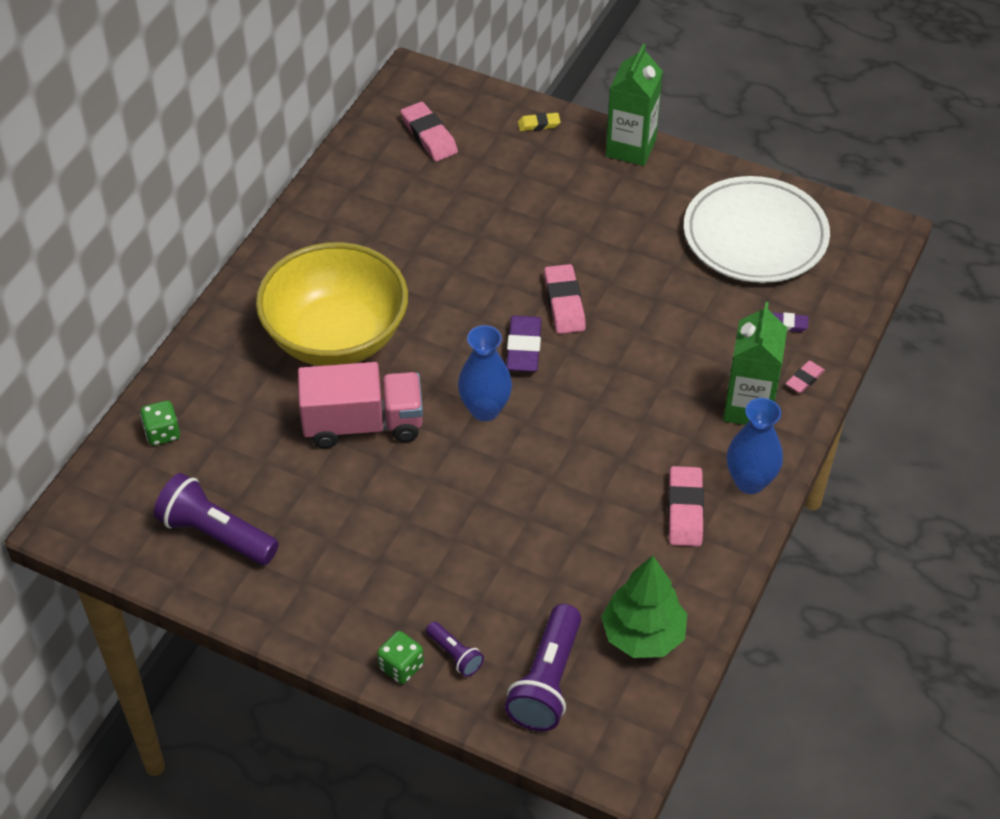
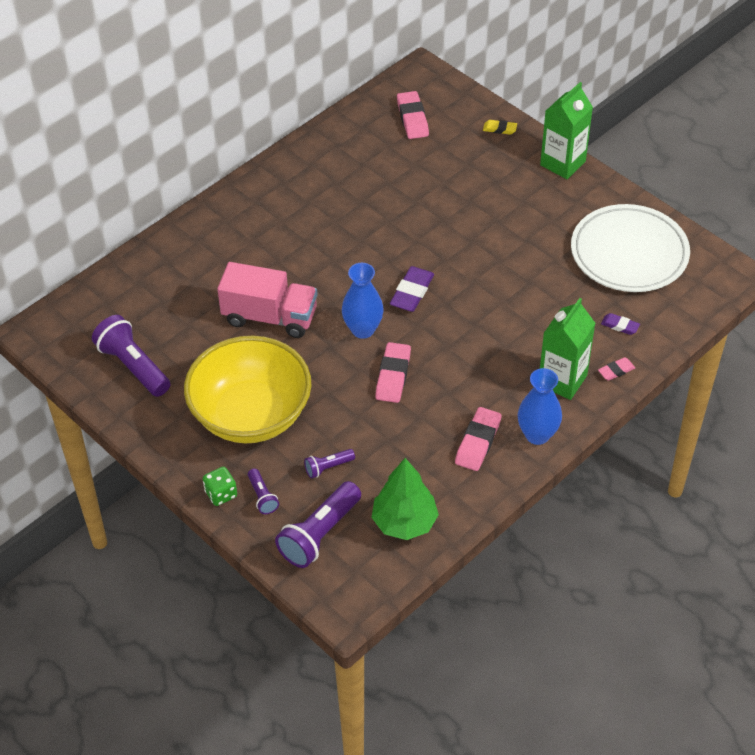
camera: 20 degrees right, 0 degrees up
(162, 433) = (127, 286): green dice -> none
(336, 337) = (278, 249): yellow bowl -> yellow bowl (251, 415)
(519, 593) = (328, 467): none -> purple flashlight
(564, 303) = (457, 267): pink eraser -> pink eraser (393, 376)

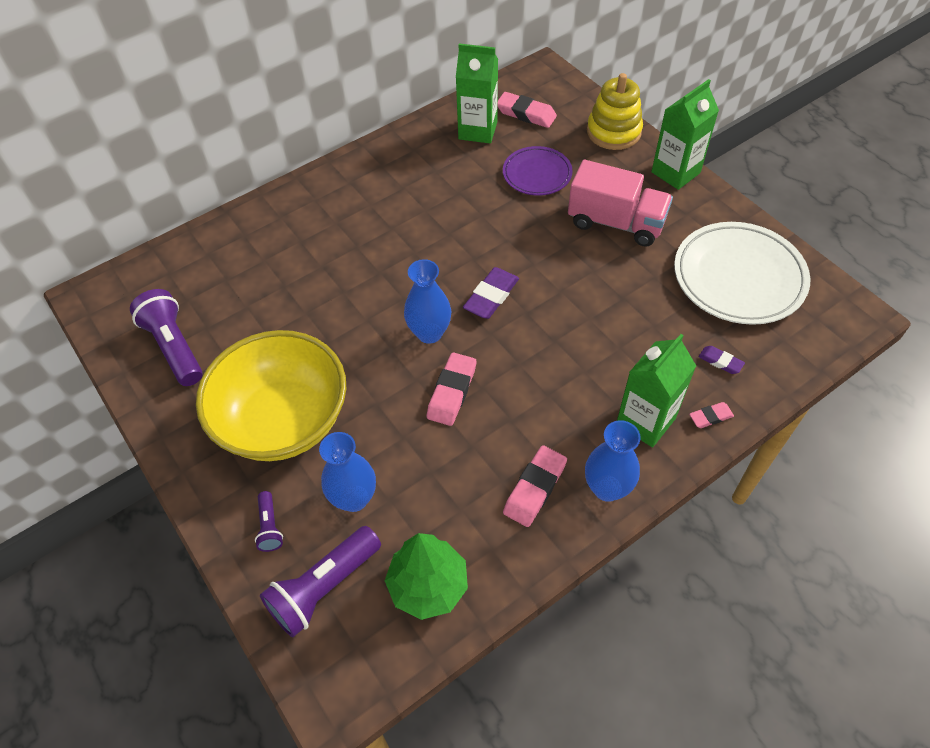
camera: 10 degrees right, 5 degrees up
(221, 494) = (224, 516): green dice -> none
(270, 317) = (333, 307): pink truck -> pink truck (616, 223)
(328, 467) = (354, 498): purple flashlight -> blue vase
(369, 139) = (478, 130): none -> green carton
(412, 118) = (526, 114): pink eraser -> pink eraser turned 60 degrees counterclockwise
(433, 177) = (537, 174): none -> purple plate
(499, 129) = (613, 132): yellow eraser -> yellow stacking toy

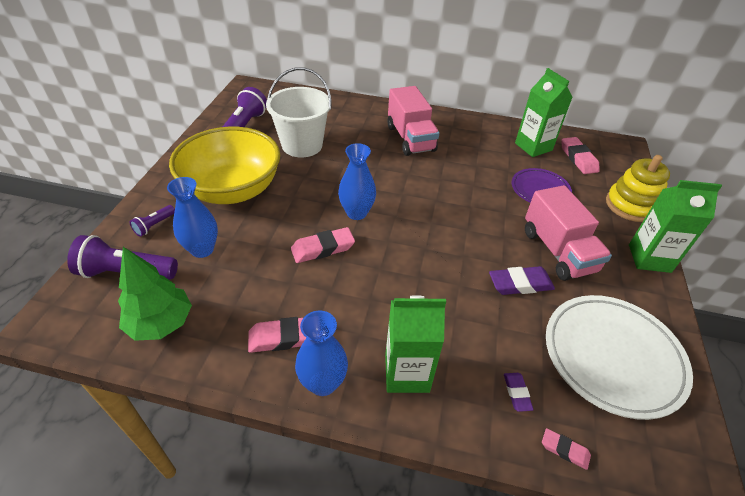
camera: 45 degrees right, 10 degrees down
(272, 312) = (302, 145): none -> white bucket
(364, 212) = (410, 138): none -> pink truck
(491, 296) = (417, 224): purple eraser -> purple eraser (520, 284)
(710, 417) = (456, 418): pink eraser -> pink eraser (564, 450)

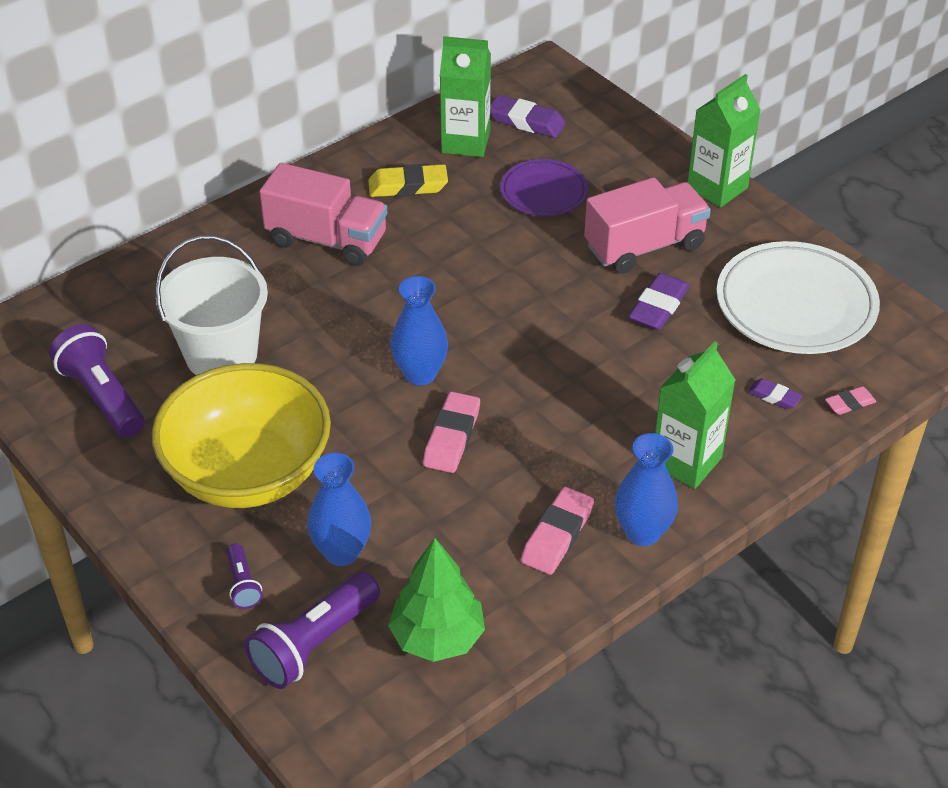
camera: 50 degrees left, 0 degrees up
(478, 144) = (408, 186): none -> yellow eraser
(558, 251) = (644, 246): pink truck -> pink truck turned 45 degrees counterclockwise
(578, 158) = (526, 121): pink eraser -> purple eraser
(630, 205) = (638, 141): yellow stacking toy -> none

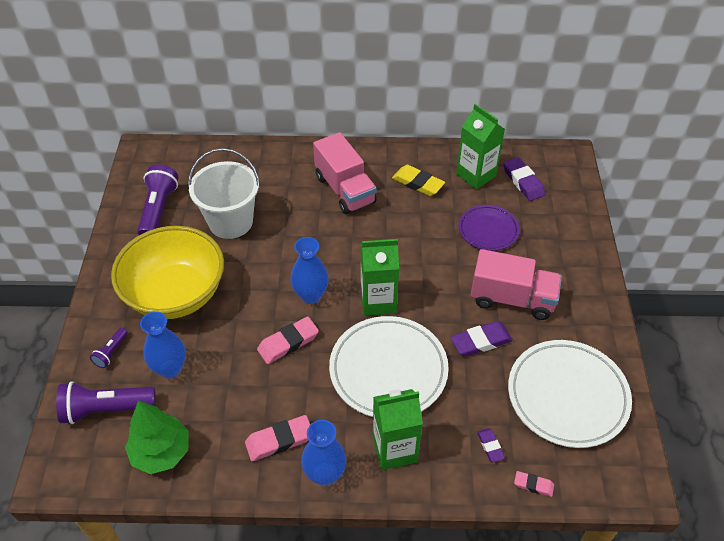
camera: 40 degrees right, 5 degrees up
(594, 393) = (388, 370): none -> white plate
(717, 188) = (596, 289): green carton -> green carton (378, 301)

